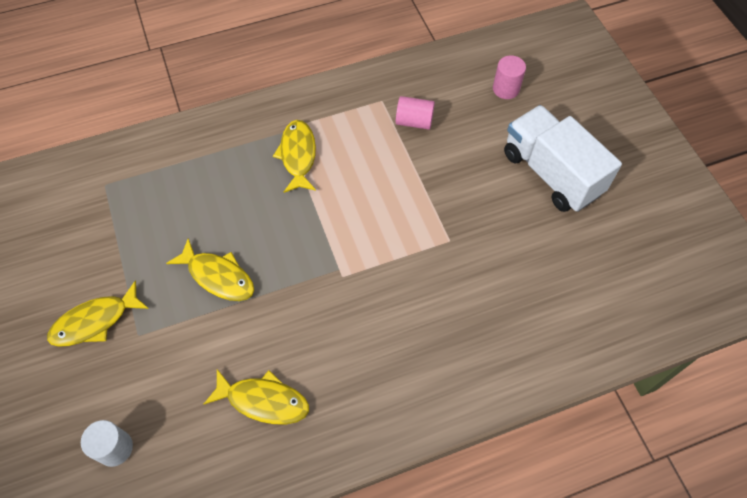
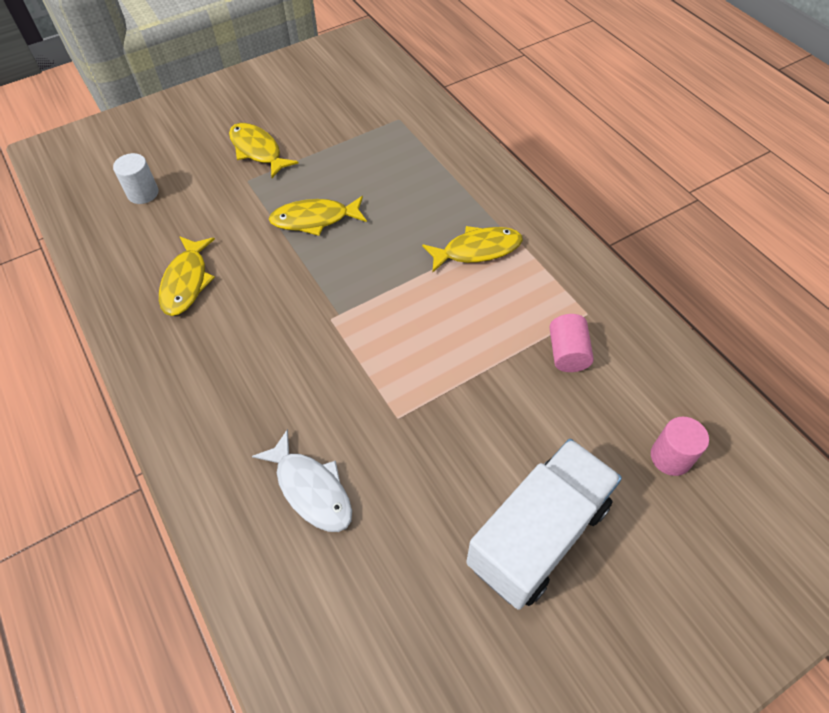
camera: 80 degrees right, 5 degrees down
(218, 276) = (314, 219): yellow fish -> yellow fish turned 60 degrees clockwise
(501, 308) = (311, 489): none -> white fish

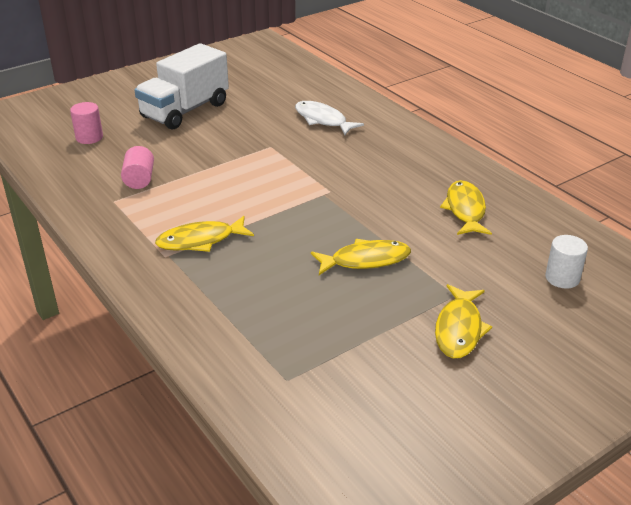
camera: 175 degrees right, 20 degrees down
(258, 150) = (459, 329): yellow fish -> yellow fish turned 60 degrees clockwise

